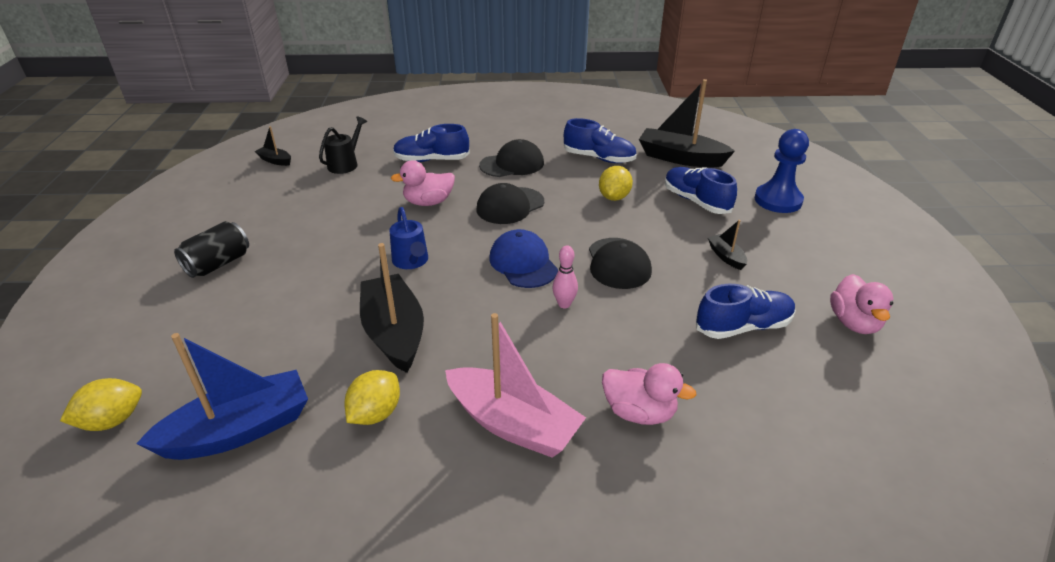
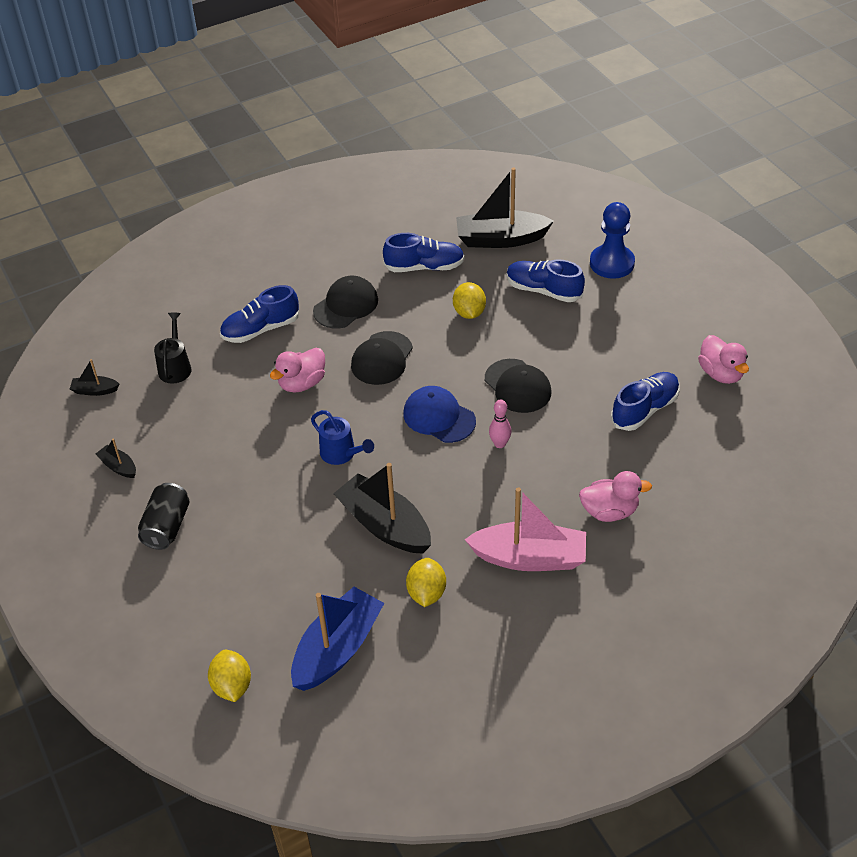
camera: 25 degrees left, 10 degrees up
(112, 421) = (232, 686): yellow lemon -> yellow lemon turned 45 degrees counterclockwise
(726, 256) = (599, 345): black boat -> black boat (118, 466)

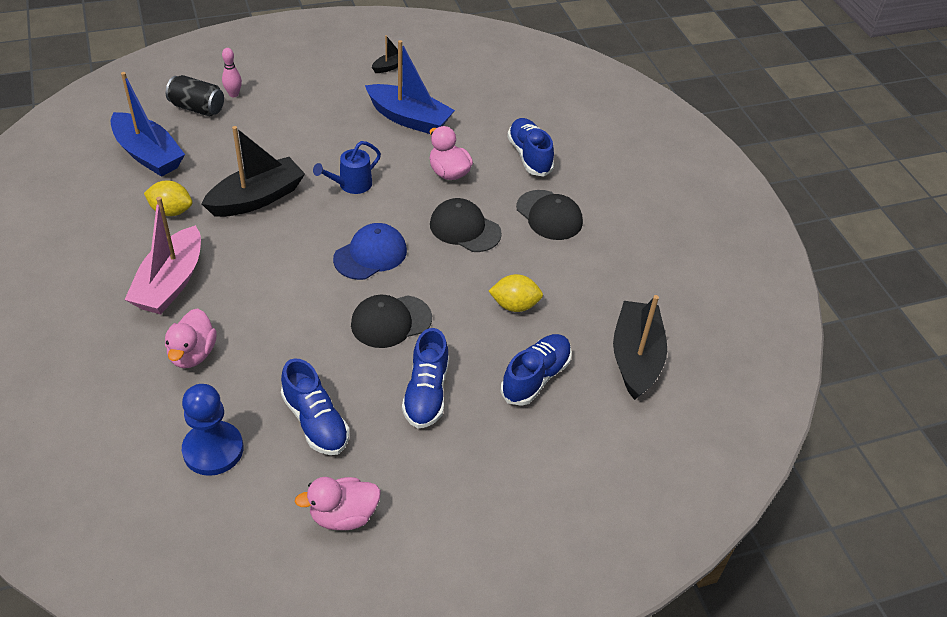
camera: 95 degrees right, 0 degrees up
(95, 390) = (480, 60): black boat -> none
(166, 527) = (316, 84): black can -> black can (197, 108)
(175, 367) = (495, 103): black watering can -> none
(218, 430) = (409, 119): none -> blue boat
(232, 686) = (150, 101): yellow lemon -> none
(424, 267) = (597, 283): blue shoe -> blue shoe (426, 393)
(500, 444) = (317, 291): pink bowling pin -> pink bowling pin (233, 94)
(612, 263) = (571, 457): blue pawn -> blue pawn (213, 450)

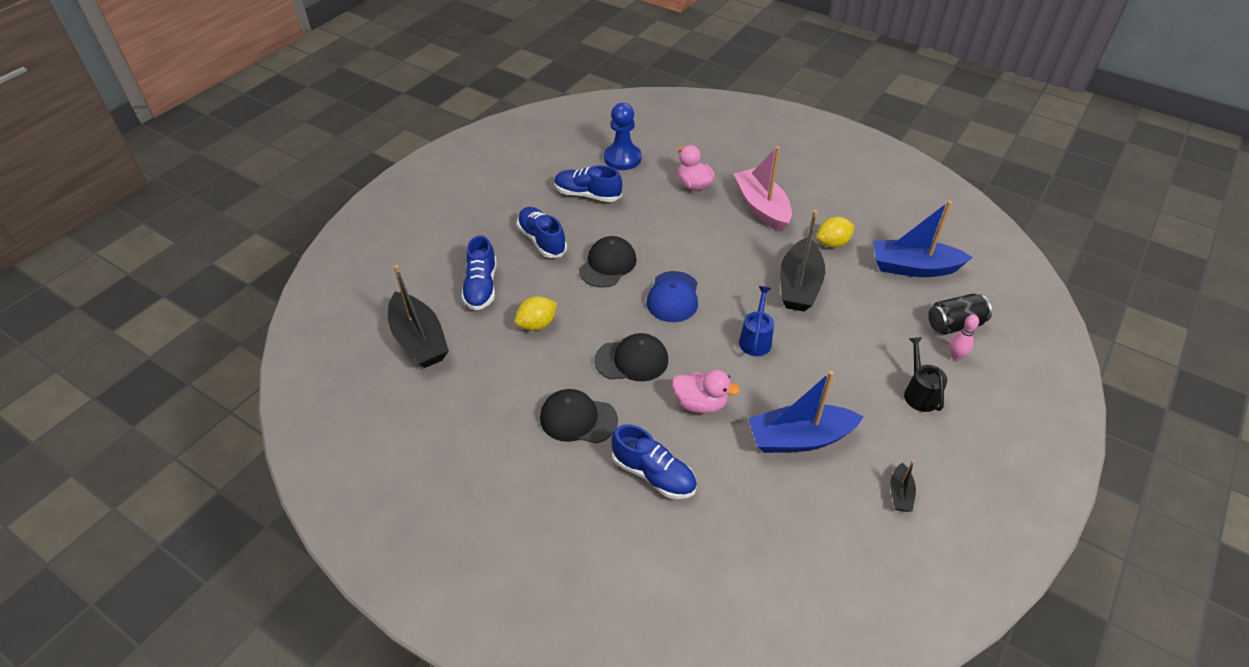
camera: 145 degrees right, 0 degrees up
(294, 93) = (919, 393): none -> black watering can
(343, 515) = (526, 170): pink duck -> none

